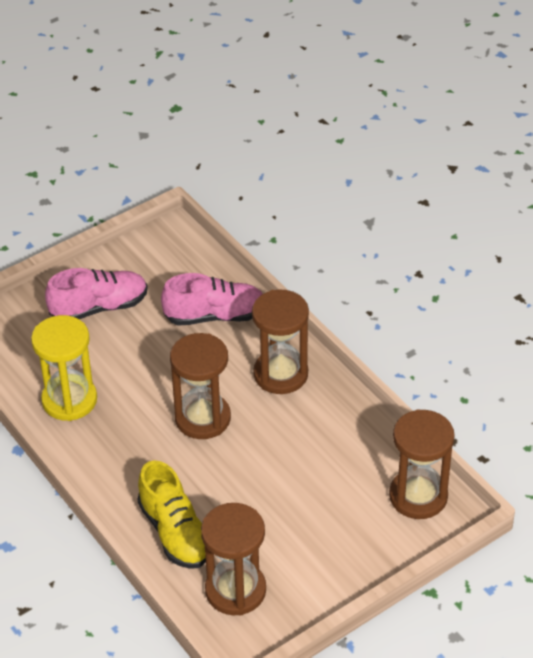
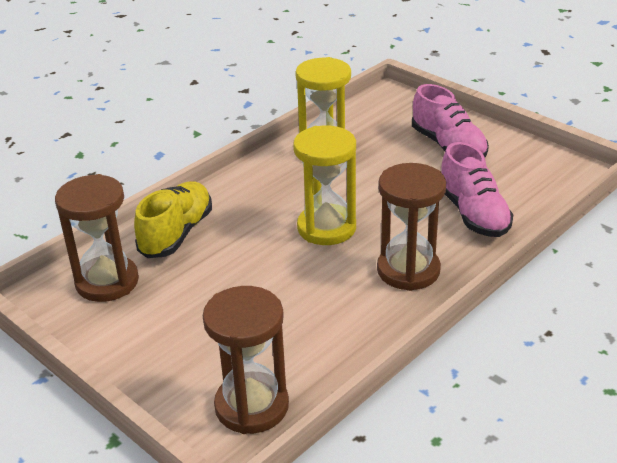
camera: 80 degrees right, 10 degrees down
(175, 532) = (176, 234): yellow shoe -> yellow shoe turned 150 degrees clockwise
(202, 418) = (326, 228): brown hourglass -> yellow hourglass

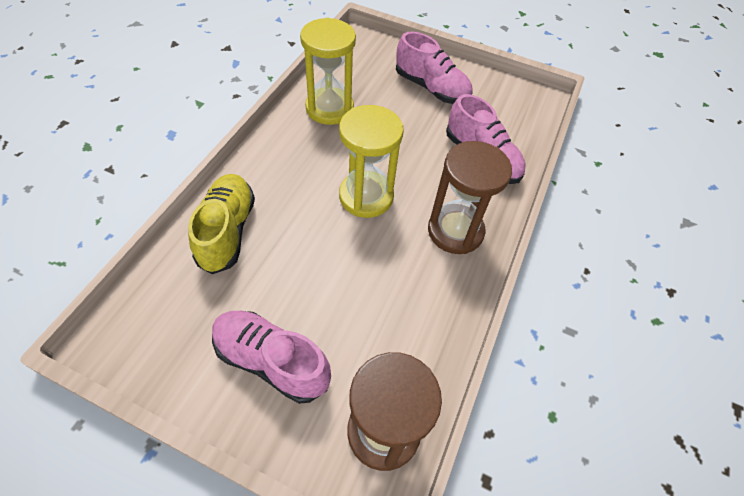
camera: 25 degrees left, 20 degrees up
(107, 282) = (177, 308): brown hourglass -> none
(173, 335) = (272, 361): none -> pink shoe

